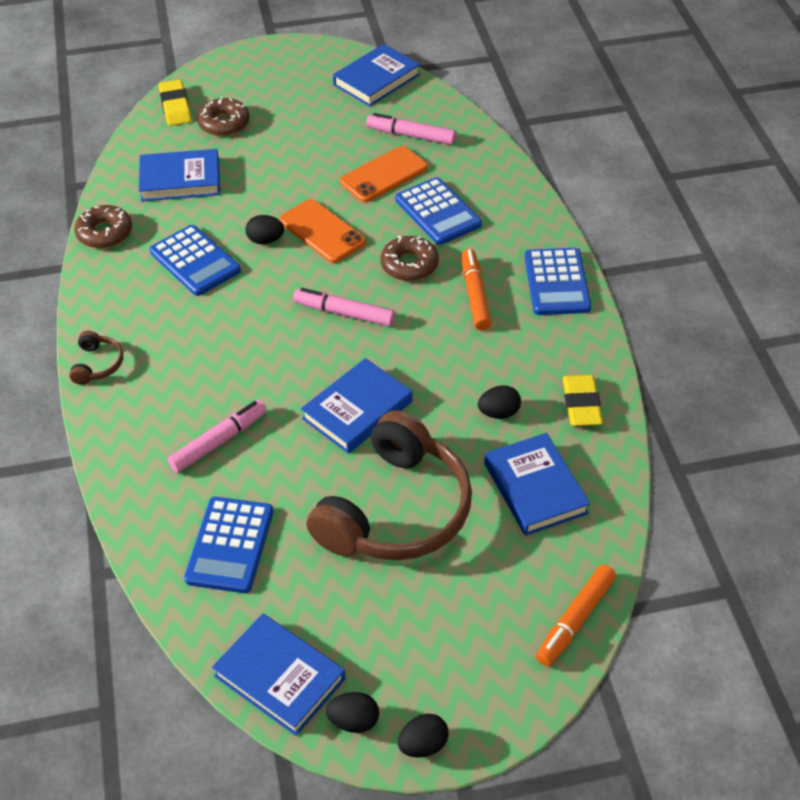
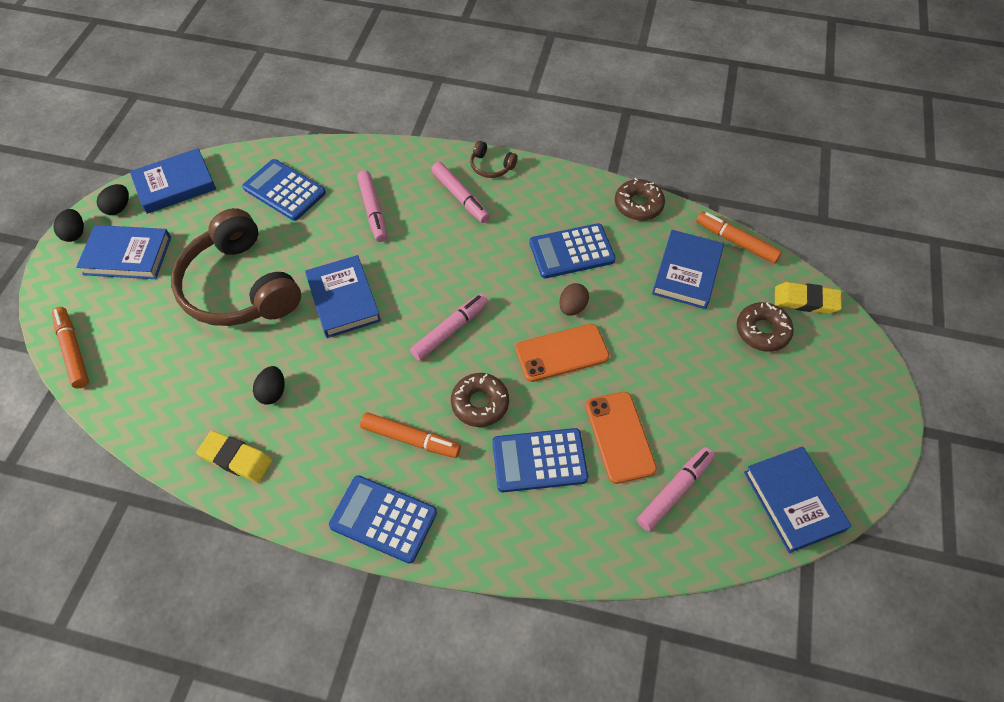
camera: 115 degrees right, 10 degrees up
(124, 159) = (736, 241): none -> orange marker
(160, 373) = (460, 197): none -> pink marker
(265, 240) = (572, 307): black egg -> brown egg
(535, 488) = (188, 381): blue book -> blue book (127, 256)

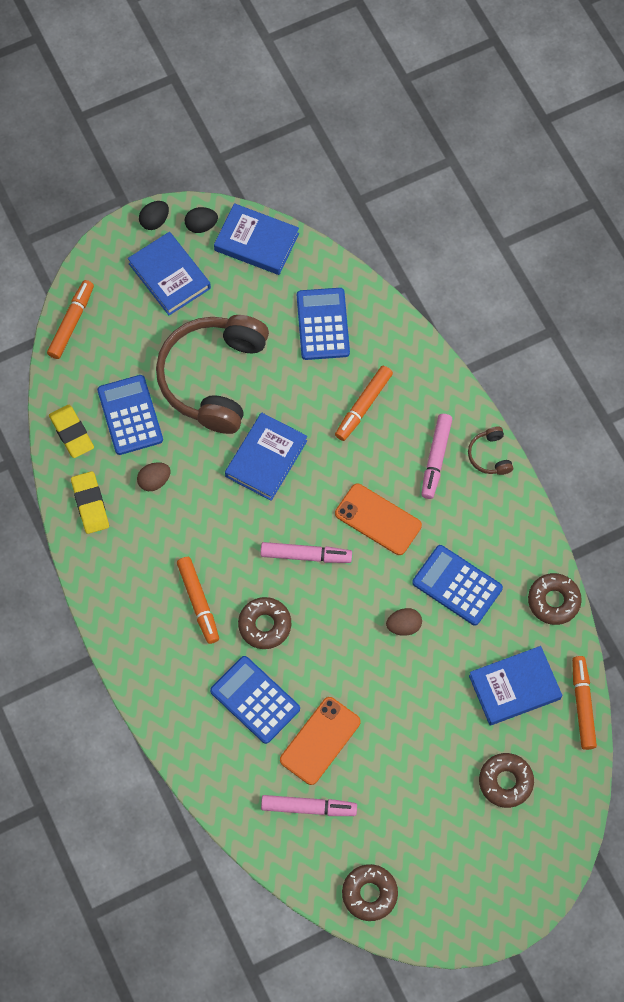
camera: 50 degrees right, 10 degrees up
(273, 392) = (154, 481): black egg -> brown egg
(373, 210) = (363, 406): pink marker -> orange marker
(383, 519) = (129, 633): blue calculator -> blue calculator (130, 415)
(562, 353) = (355, 649): orange phone -> orange phone (378, 519)
(793, 501) = (369, 894): blue book -> brown donut
(805, 301) = (566, 797): yellow eraser -> yellow eraser (71, 433)

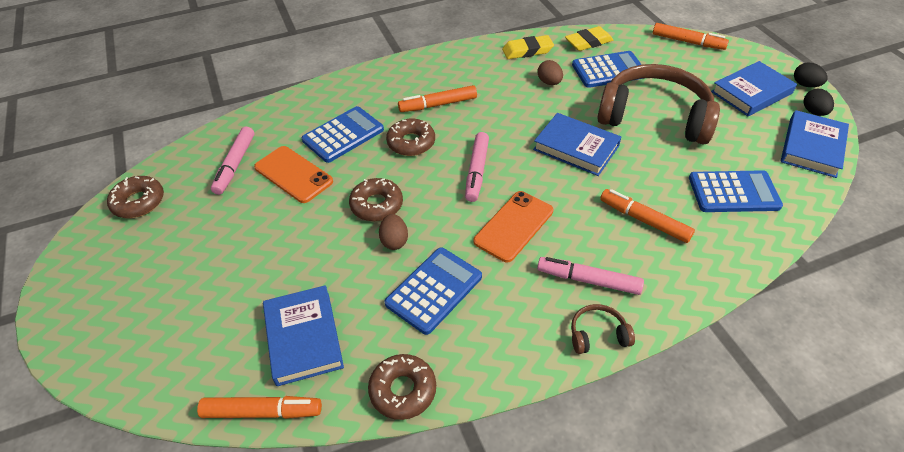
camera: 95 degrees right, 20 degrees down
(505, 782) = (199, 320): brown donut -> brown donut (376, 205)

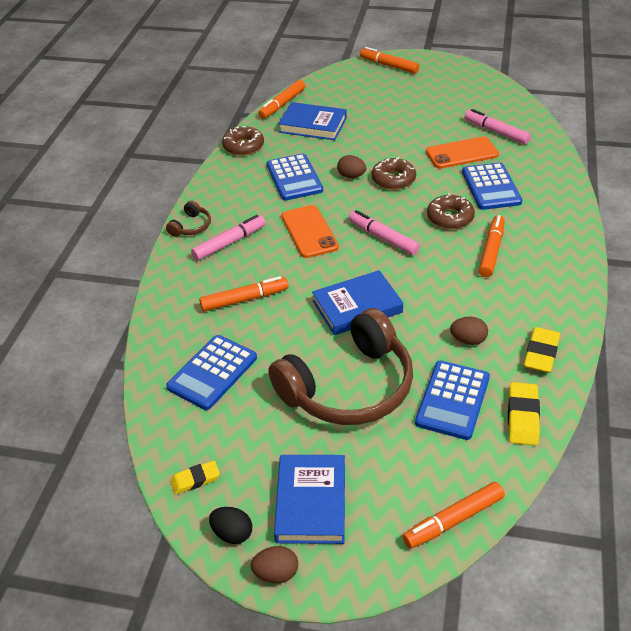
camera: 125 degrees right, 5 degrees down
(86, 334) = (389, 65): none -> orange marker
(138, 202) = (488, 91): brown donut -> none
(805, 85) = (276, 573): black egg -> brown egg
(812, 147) = (195, 480): blue book -> yellow eraser

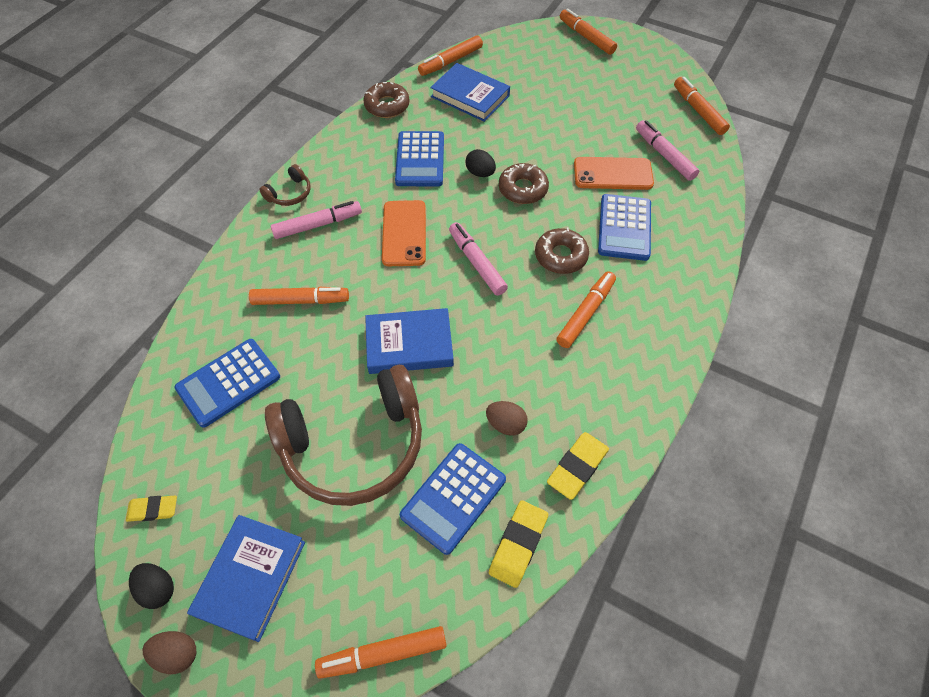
camera: 15 degrees right, 15 degrees up
(351, 176) = (480, 173): brown egg -> black egg
(507, 97) = (698, 111): none -> orange marker

